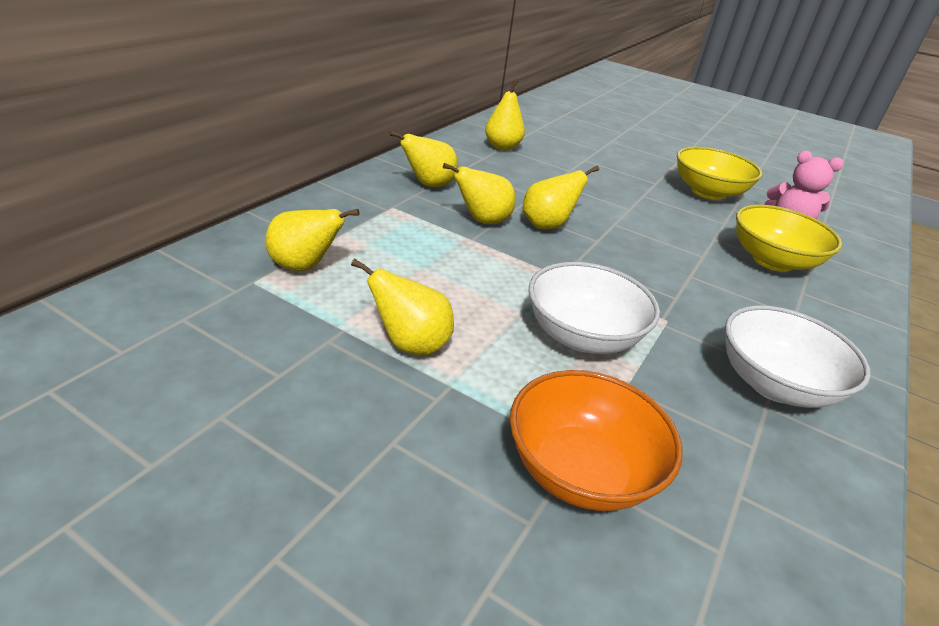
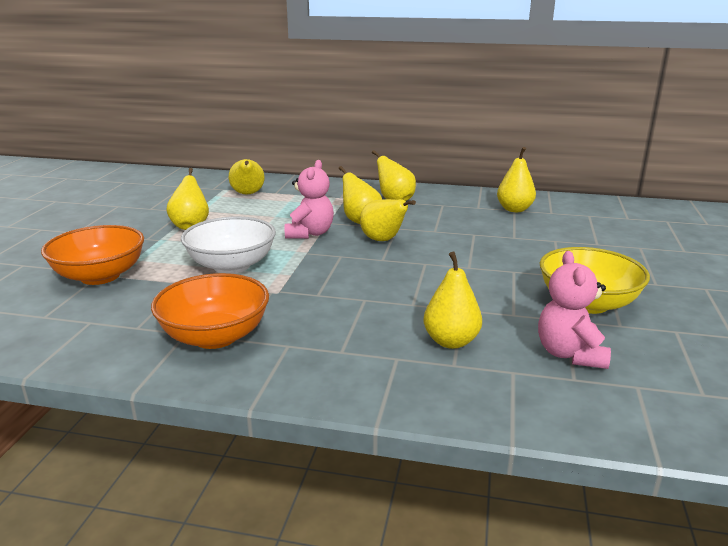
camera: 75 degrees right, 10 degrees down
(502, 259) = (310, 233): none -> pink teddy bear
(772, 261) = (451, 341): yellow bowl -> yellow pear
(774, 385) = (215, 336): white bowl -> orange bowl

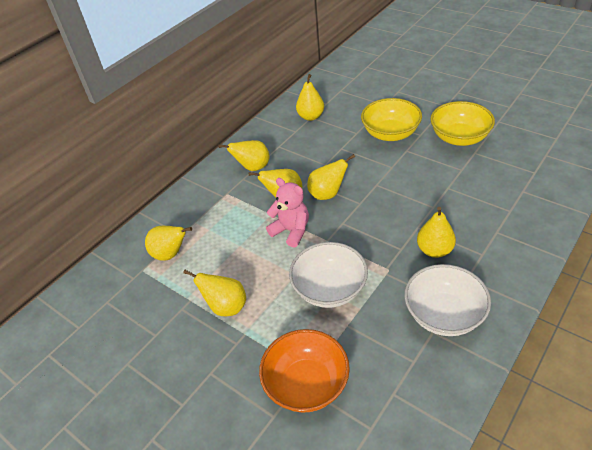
camera: 60 degrees left, 20 degrees up
(215, 336) = (444, 315): orange bowl -> white bowl
(451, 341) = (485, 204): yellow pear -> yellow pear (434, 250)
(537, 256) = (390, 134): none -> yellow bowl
(570, 354) = (511, 165): pink teddy bear -> none

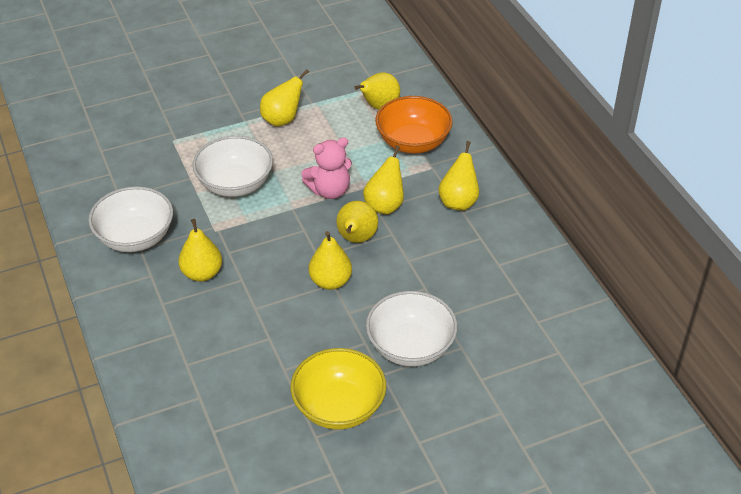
camera: 115 degrees right, 0 degrees up
(306, 384) = (166, 135): orange bowl -> orange bowl (413, 142)
(311, 117) = (518, 292): yellow pear -> yellow pear (330, 281)
(390, 134) = (410, 347): yellow bowl -> white bowl

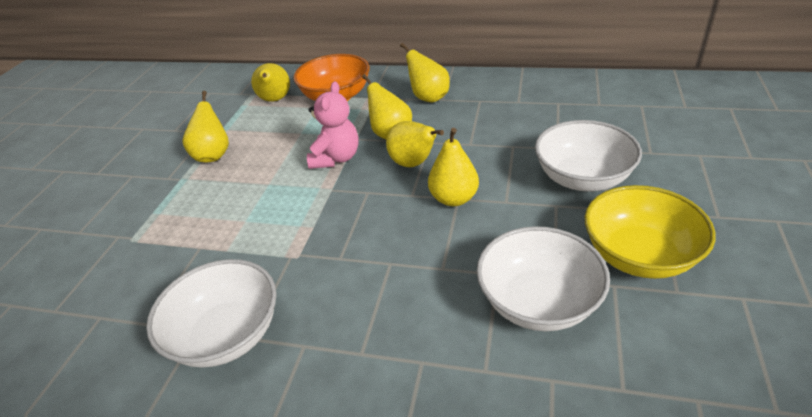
camera: 50 degrees left, 5 degrees down
(202, 273) = (349, 293): yellow pear -> none
(235, 184) = (251, 216): white bowl -> white bowl (538, 302)

